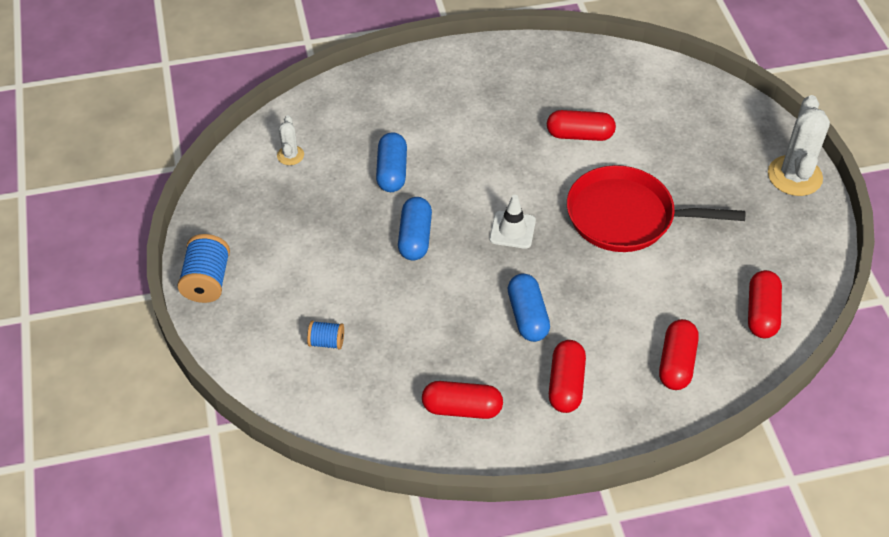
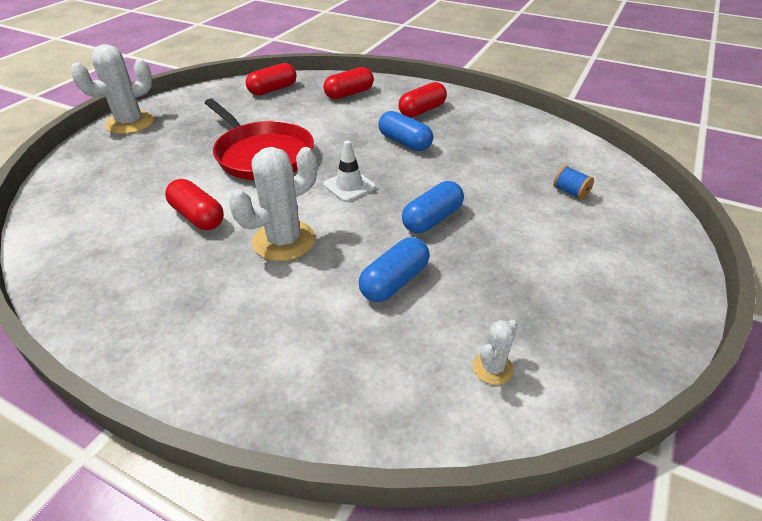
camera: 140 degrees left, 10 degrees down
(207, 281) = (669, 285): blue spool -> none
(462, 408) = (498, 127): red capsule -> none
(496, 155) = (284, 241): none -> white cactus
(527, 316) = (404, 142): blue capsule -> blue capsule turned 75 degrees counterclockwise

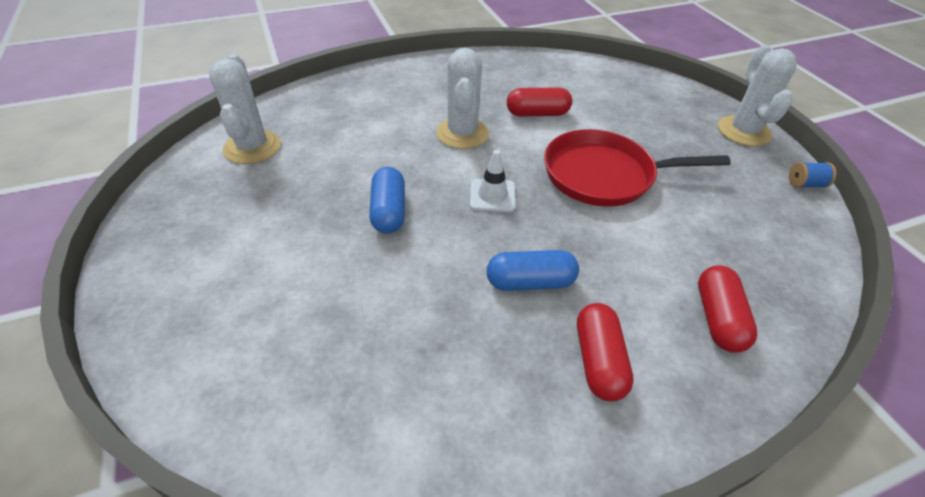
camera: 130 degrees right, 5 degrees up
(273, 90) = (781, 253): red capsule -> none
(394, 281) = (359, 154): blue capsule -> none
(492, 368) = (252, 147): white cactus -> white cactus, size x1.97
(570, 192) = (285, 339): blue spool -> blue spool (805, 184)

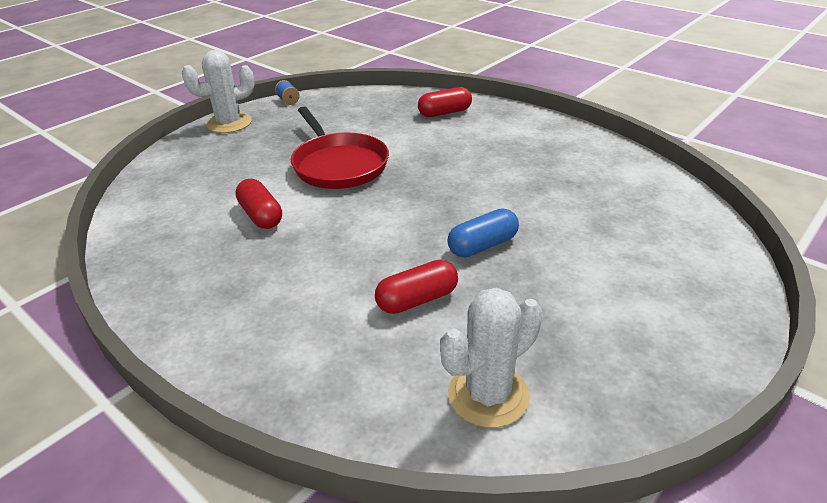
camera: 115 degrees left, 10 degrees down
(462, 133) = (331, 247): white cactus -> none
(492, 196) = (411, 204): white traffic cone -> none
(530, 282) = (483, 167): blue capsule -> none
(598, 361) = (514, 136): red capsule -> red capsule (417, 300)

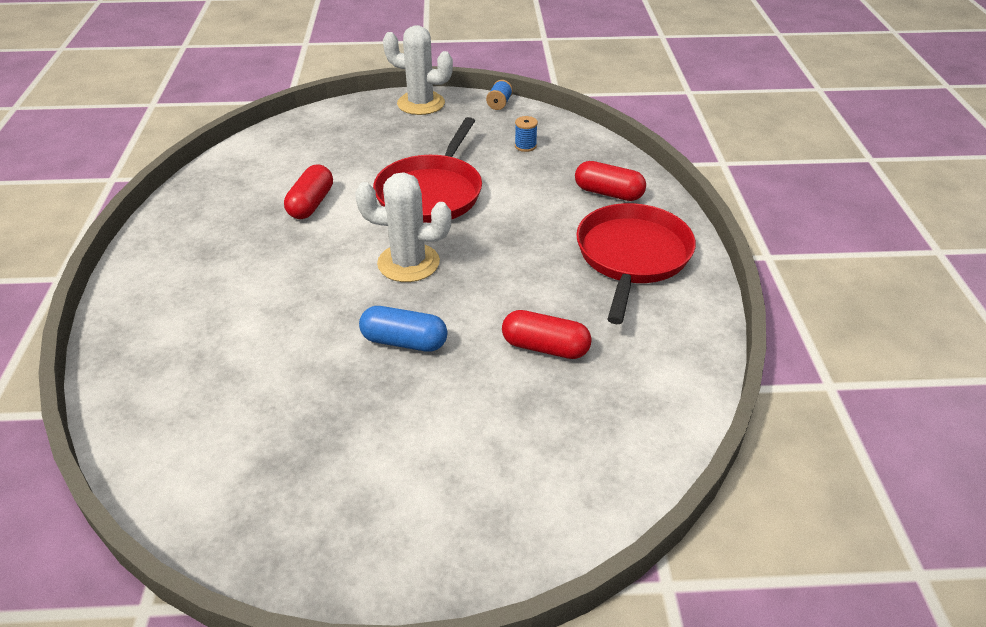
camera: 45 degrees right, 5 degrees up
(350, 113) = (525, 146): none -> blue spool
(417, 300) = (287, 347): red capsule -> red capsule (545, 347)
(488, 395) = (206, 451): white cactus -> white cactus (408, 263)
(514, 134) = (632, 256): none -> red pan

